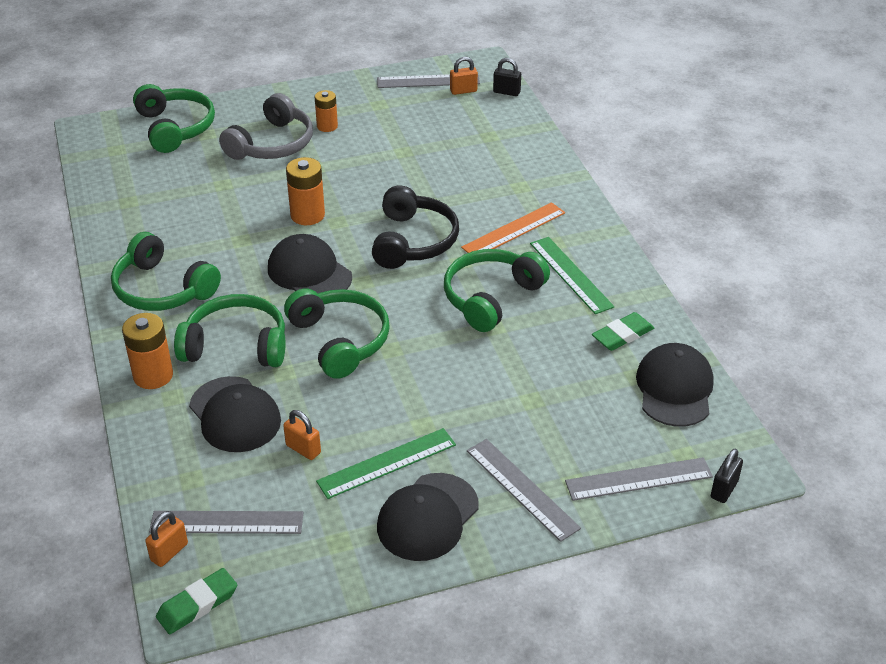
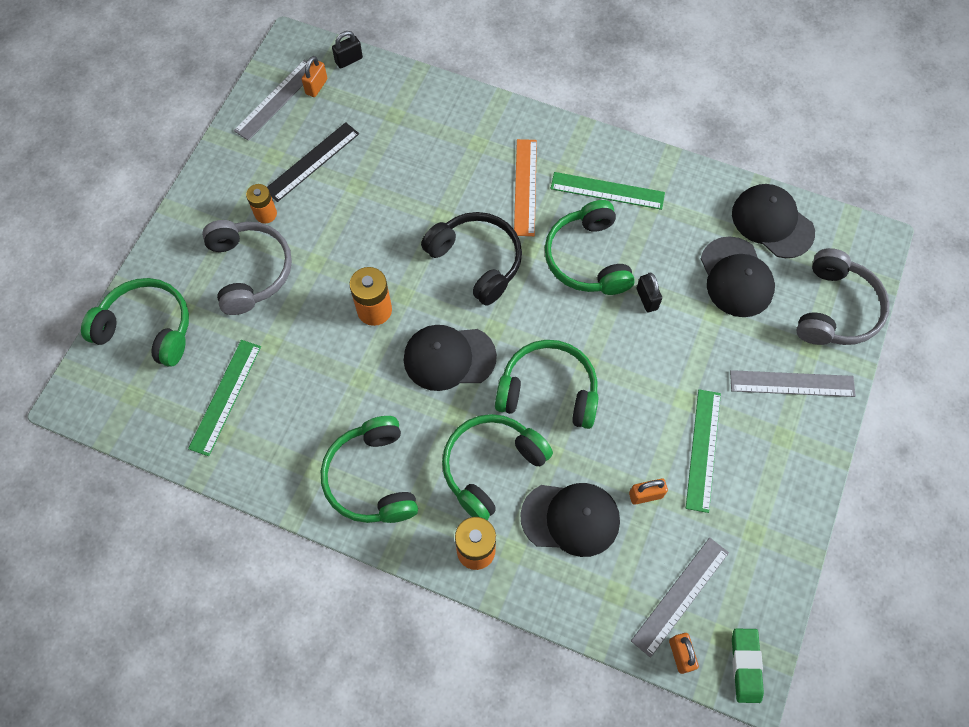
camera: 50 degrees left, 25 degrees up
(158, 187) = (225, 396): none -> green ruler
(162, 289) = (372, 478): green headphones -> green headphones turned 90 degrees clockwise
(397, 122) = (312, 161): none -> black ruler
(428, 517) = (774, 460): black cap -> black cap (736, 277)
(622, 335) = (696, 210): green eraser -> none
(638, 479) = (835, 309): grey ruler -> grey headphones
(724, 489) = (880, 269): black padlock -> black padlock (647, 299)

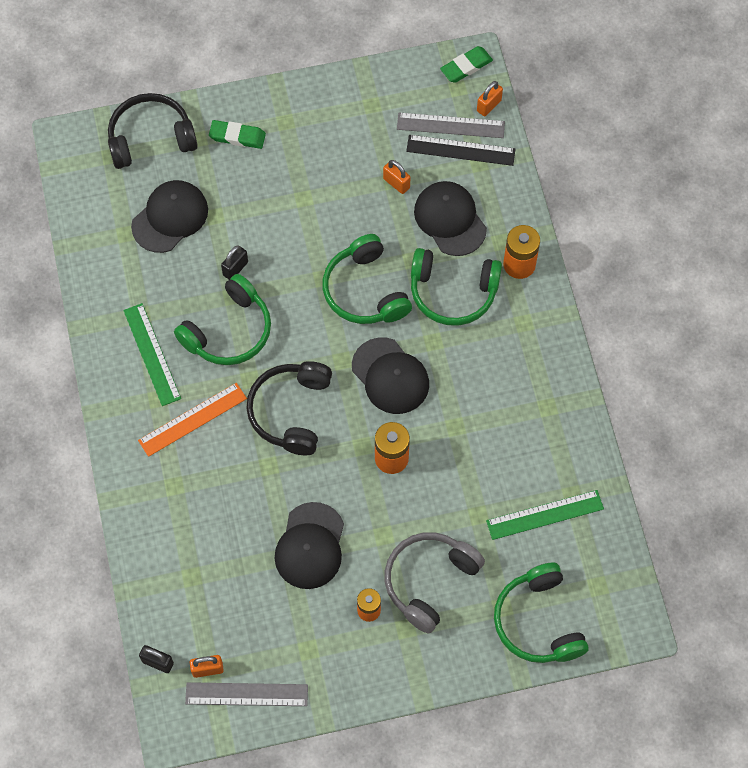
camera: 125 degrees left, 0 degrees up
(312, 161) = (290, 611): black ruler -> black ruler (460, 150)
(372, 478) = (523, 365): green headphones -> none
(703, 449) = (334, 166): green ruler -> none
(772, 222) = (98, 218): black cap -> black cap (310, 546)
(792, 383) = (237, 136): grey ruler -> green eraser
(835, 309) = (151, 138): grey headphones -> black headphones

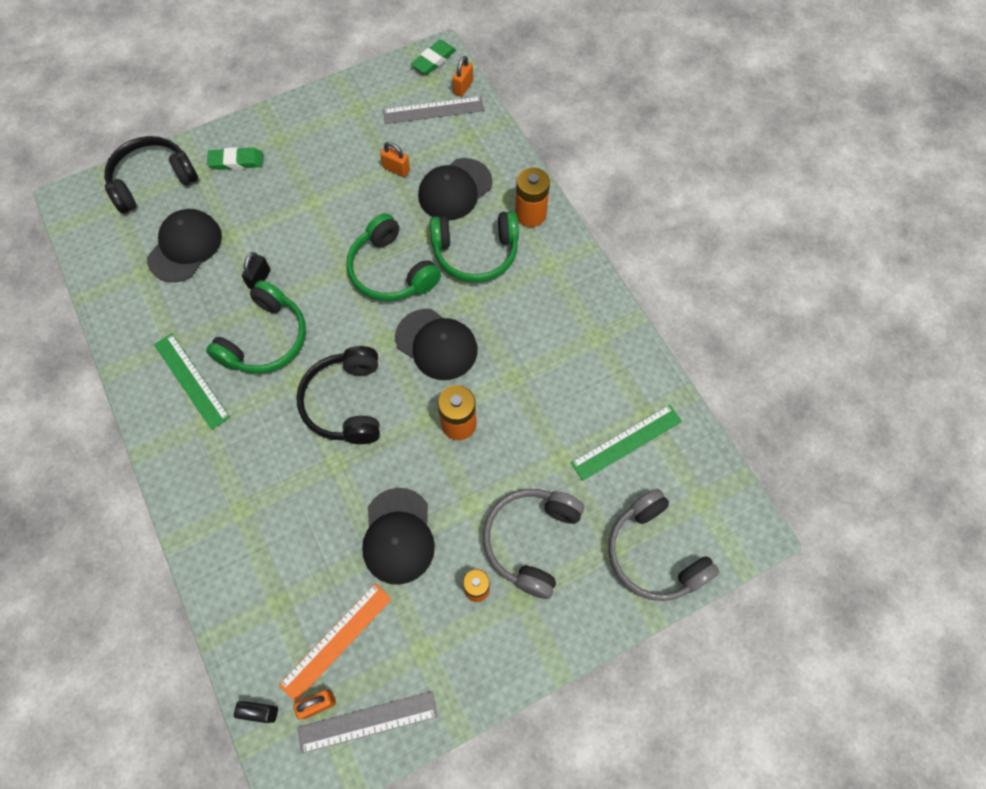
camera: 15 degrees left, 0 degrees up
(193, 419) = (246, 435): orange ruler -> orange ruler (336, 641)
(450, 219) = (455, 189): black cap -> black cap turned 90 degrees counterclockwise
(460, 150) = (448, 129): black ruler -> none
(538, 621) = (654, 553): green headphones -> grey headphones

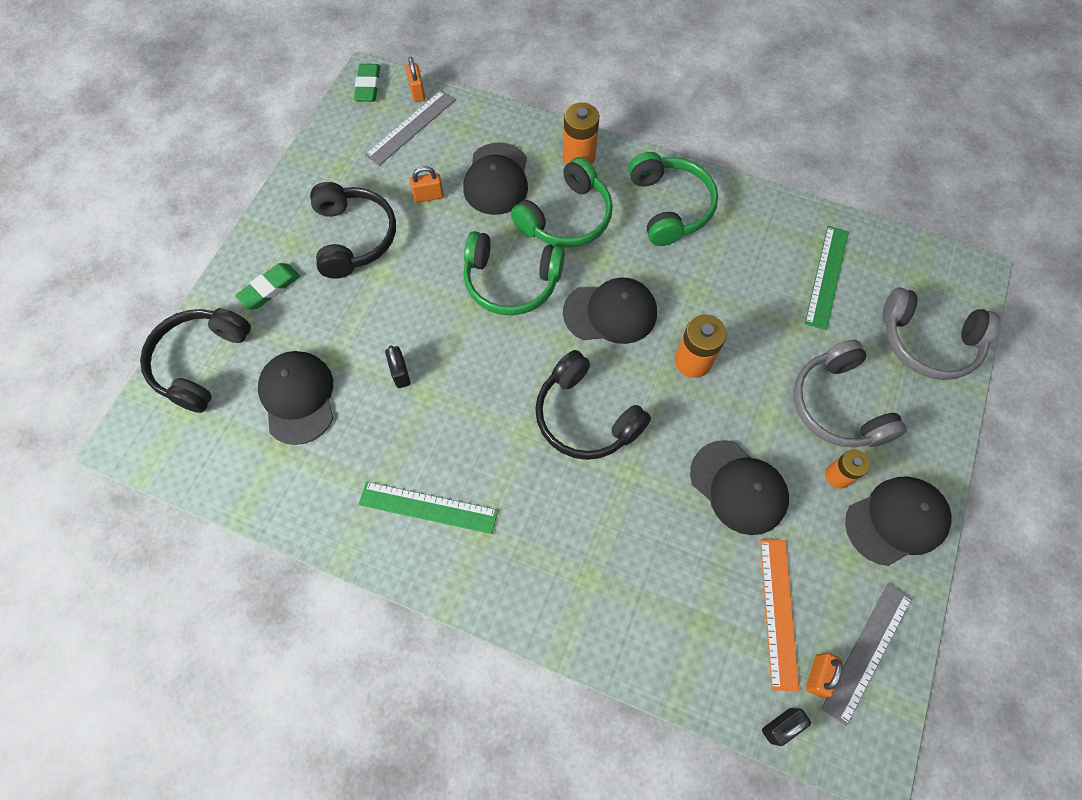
camera: 40 degrees left, 0 degrees up
(265, 339) = (460, 419): green headphones -> green headphones (669, 206)
(320, 164) = (354, 237): none -> black headphones
(485, 656) = (896, 521): none -> black cap

